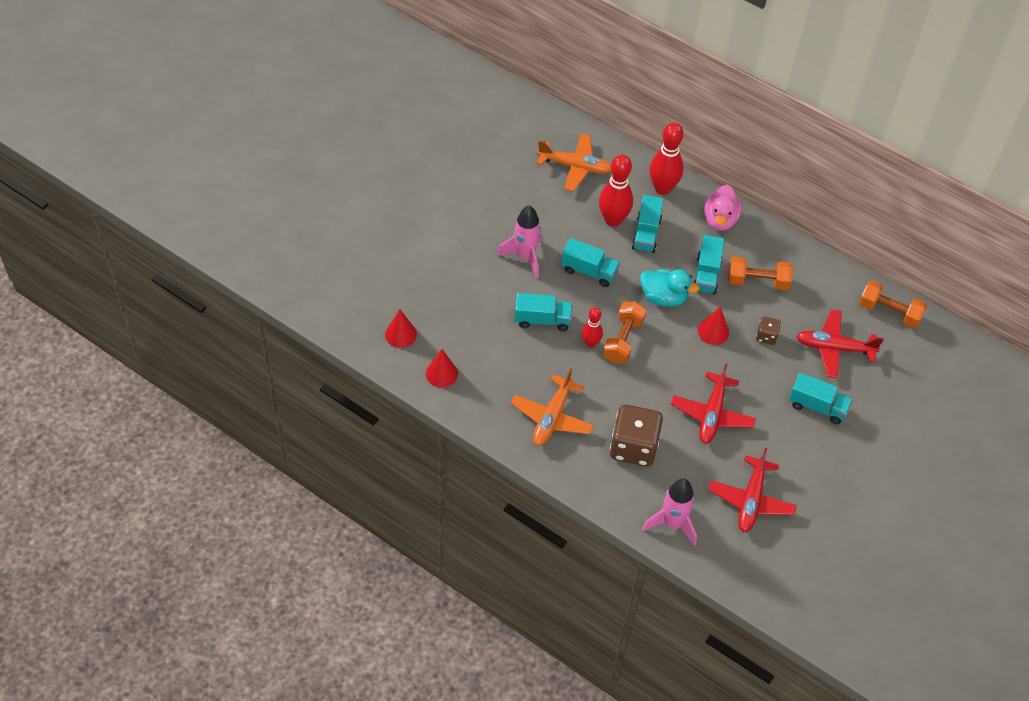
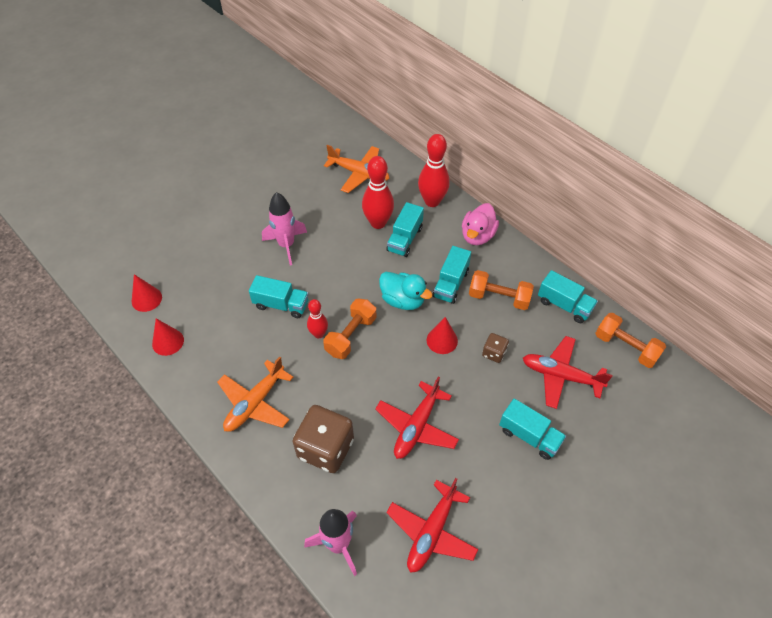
camera: 15 degrees right, 0 degrees up
(589, 271) = (340, 266): turquoise truck -> turquoise truck (564, 305)

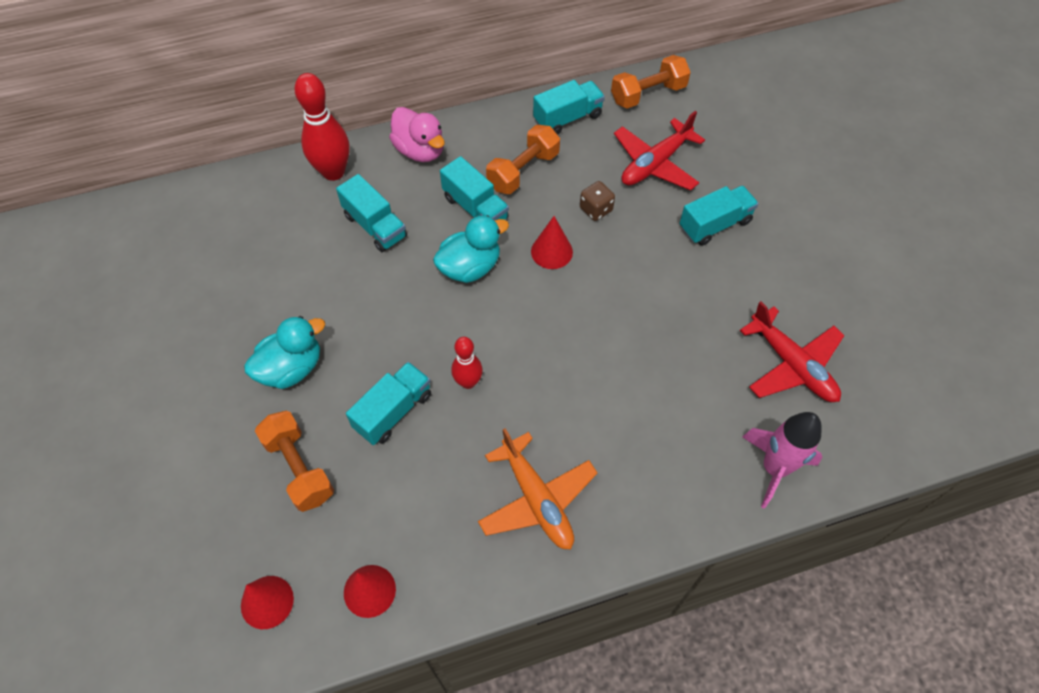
camera: 65 degrees left, 5 degrees up
(286, 245) = (291, 368): pink rocket -> turquoise duck
(325, 448) = (642, 436): brown dice -> none
(351, 335) = (491, 345): orange dumbbell -> orange dumbbell (299, 468)
(359, 173) = (224, 231): orange plane -> none
(378, 223) = (328, 244): red bowling pin -> none
(417, 426) = (656, 326): red plane -> none

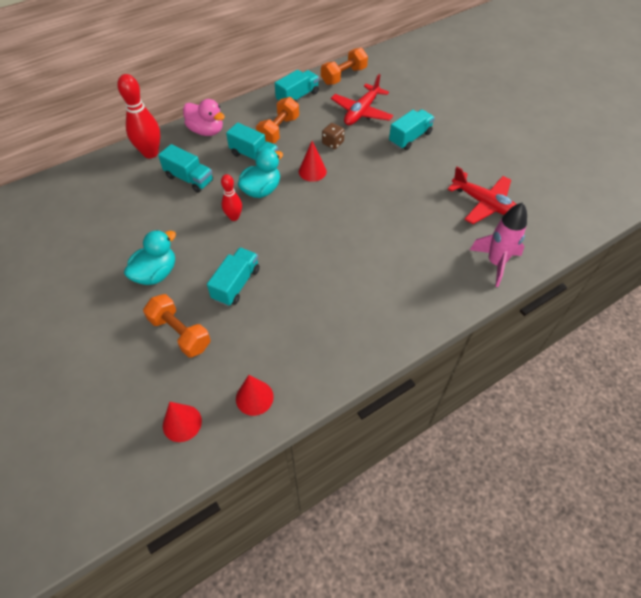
camera: 15 degrees left, 5 degrees down
(468, 382) = (282, 256): red bowling pin -> red bowling pin (234, 217)
(537, 499) = (351, 314): orange plane -> none

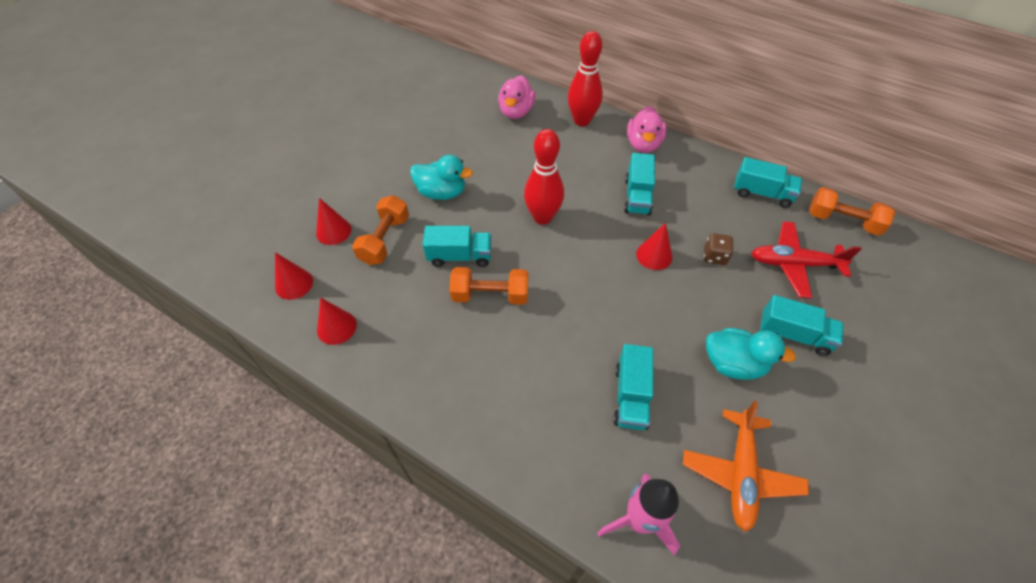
camera: 65 degrees right, 0 degrees up
(101, 189) = (516, 112): none -> pink duck
(139, 372) = (333, 231): none -> red cone
(189, 179) = (569, 162): turquoise truck -> turquoise truck (630, 396)
(234, 217) = (542, 217): red bowling pin -> red bowling pin, size x1.70
(261, 190) = (594, 223): turquoise duck -> turquoise duck (733, 364)
(278, 130) = (693, 200): orange dumbbell -> orange dumbbell (490, 295)
(485, 204) = (740, 473): red plane -> orange plane

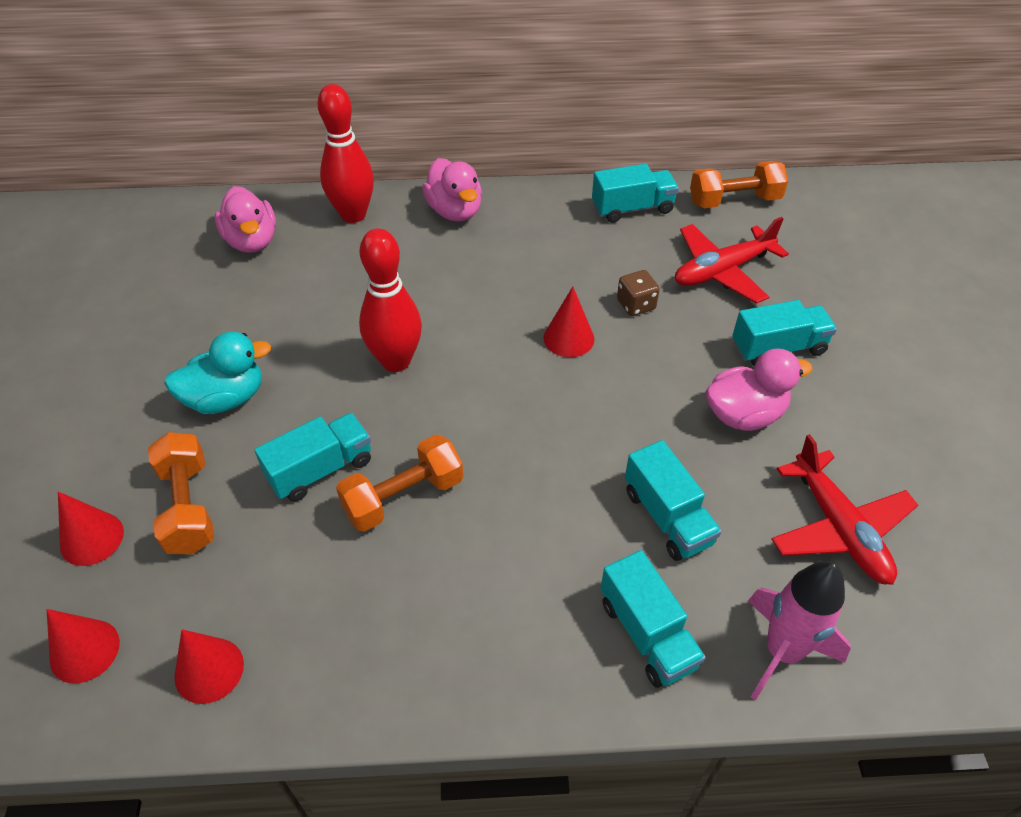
camera: 35 degrees left, 5 degrees down
(637, 196) = (495, 277): turquoise truck -> turquoise truck (647, 633)
(733, 364) = (744, 414): turquoise duck -> pink duck
(740, 473) = (839, 528): orange plane -> red plane

